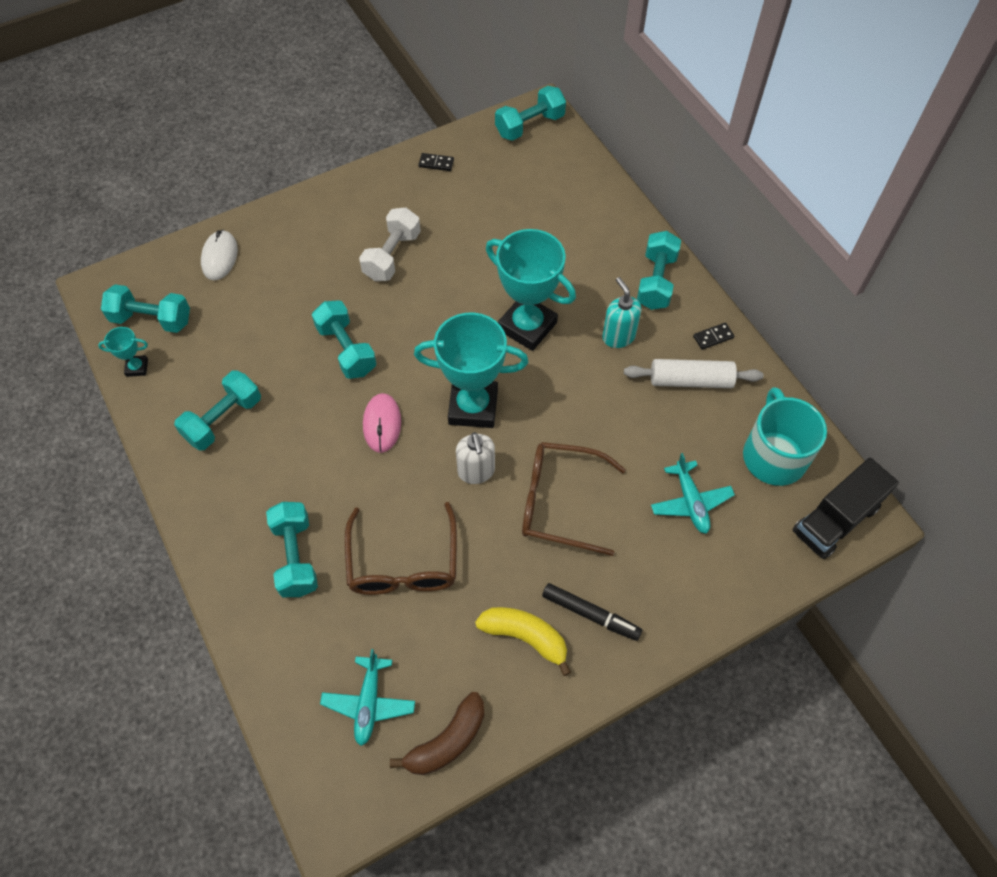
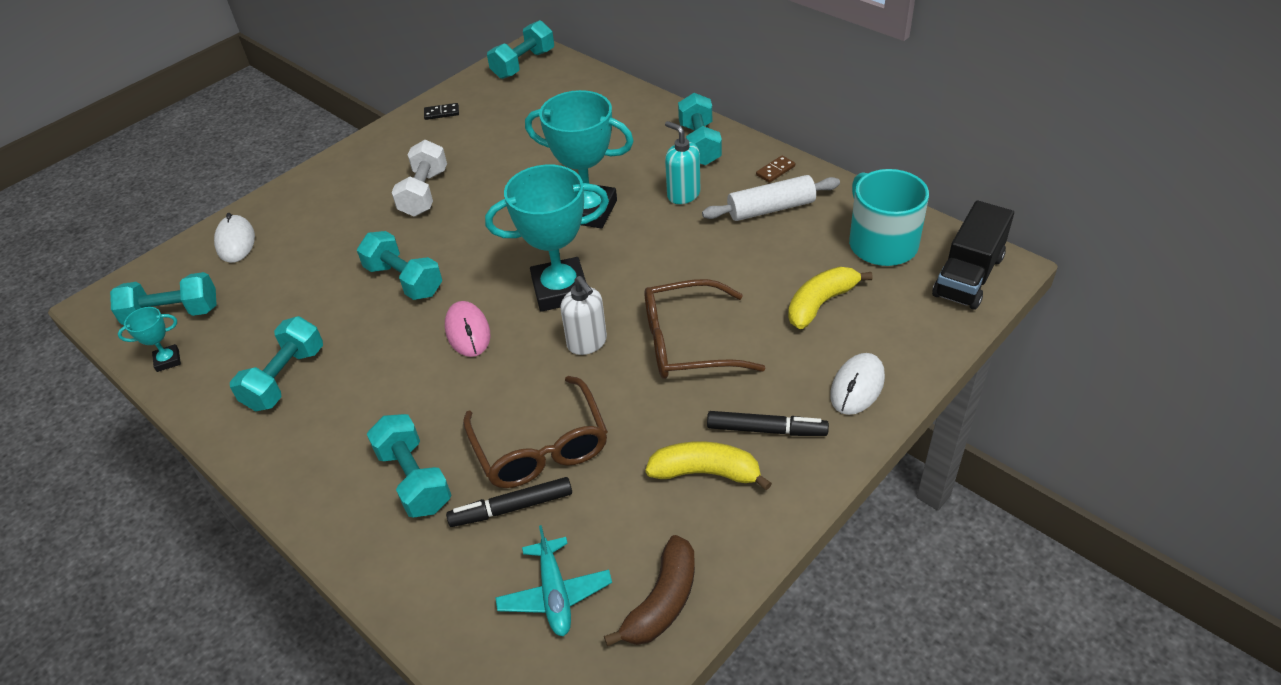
camera: 15 degrees left, 15 degrees down
(361, 612) = (511, 508): none -> black marker
(684, 600) = (857, 386): none -> white mouse
(690, 502) = (820, 303): turquoise plane -> yellow banana
(713, 337) = (775, 171): black domino -> brown domino

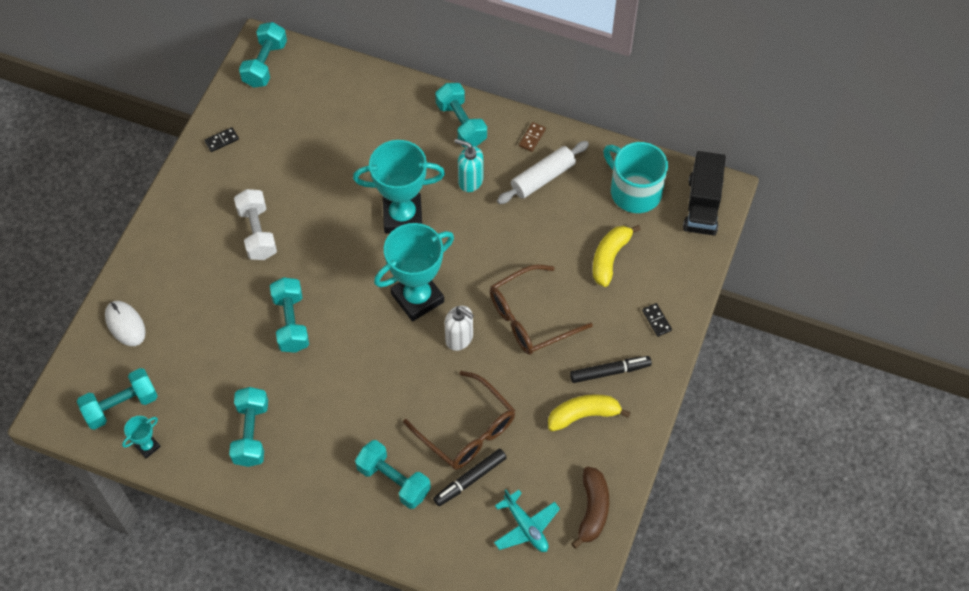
camera: 25 degrees left, 15 degrees up
(404, 280) = (291, 322): turquoise dumbbell -> turquoise dumbbell turned 60 degrees clockwise
(468, 331) = (367, 354): pink mouse -> none
(857, 386) = (656, 320): white mouse -> black domino

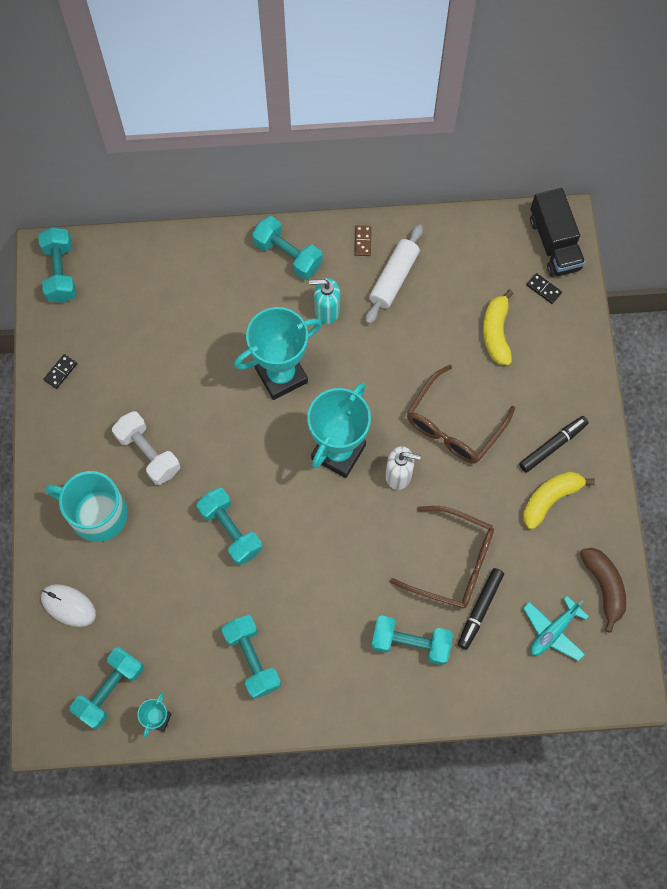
camera: 25 degrees left, 10 degrees up
(526, 527) = (553, 631): turquoise plane -> turquoise plane turned 105 degrees clockwise
(634, 191) = (485, 255): turquoise mug -> turquoise mug (97, 514)
(656, 320) = (569, 376): black domino -> black domino (543, 289)

